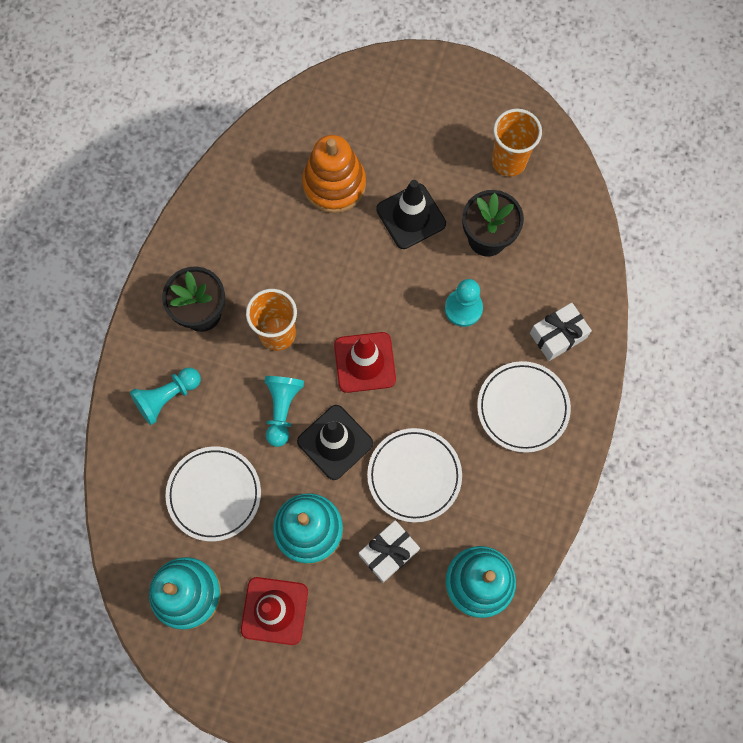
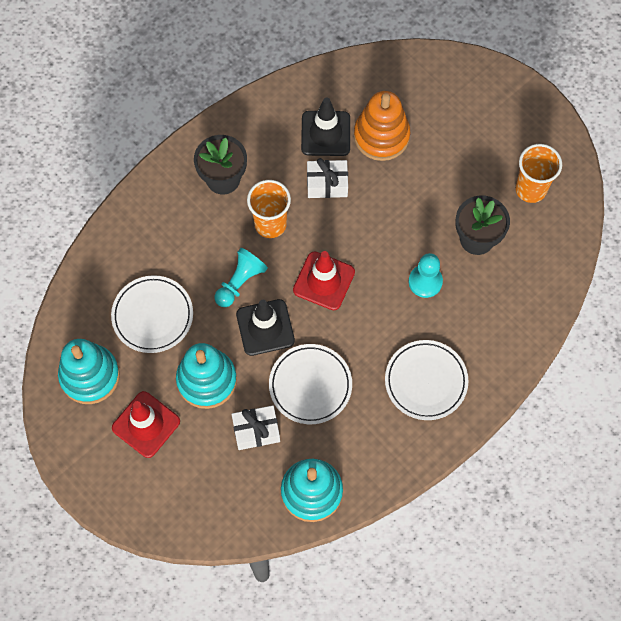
camera: 30 degrees right, 5 degrees down
(167, 397) = (160, 227): turquoise pawn -> none
(411, 216) = (426, 191): black traffic cone -> black traffic cone (325, 133)
(557, 335) = (487, 342): white gift -> white gift (327, 184)

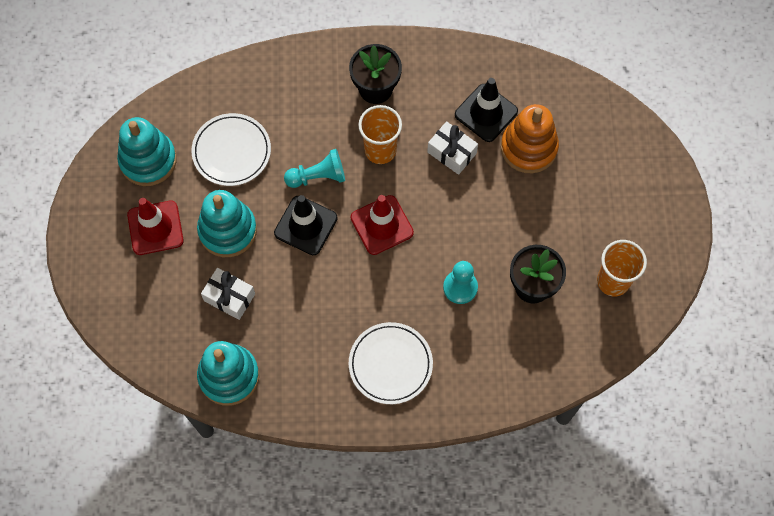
camera: 40 degrees right, 0 degrees up
(310, 385) = (300, 296): white plate -> none

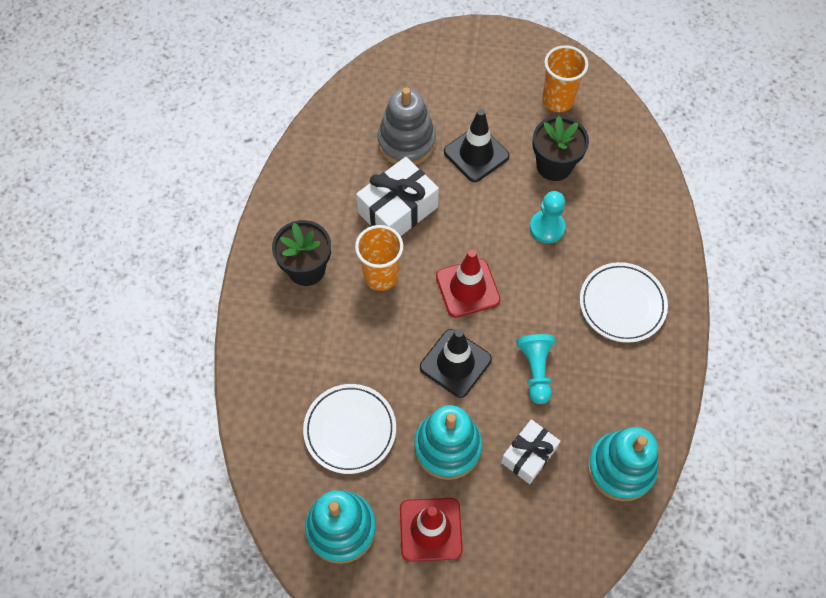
camera: 80 degrees left, 5 degrees down
(318, 176) = (399, 342): turquoise pawn -> turquoise pawn (536, 370)
(452, 152) = (398, 210): white gift -> white gift, size x1.54
(486, 113) = (359, 172): black traffic cone -> black traffic cone (476, 154)
(528, 148) = (406, 142): orange stacking toy -> grey stacking toy

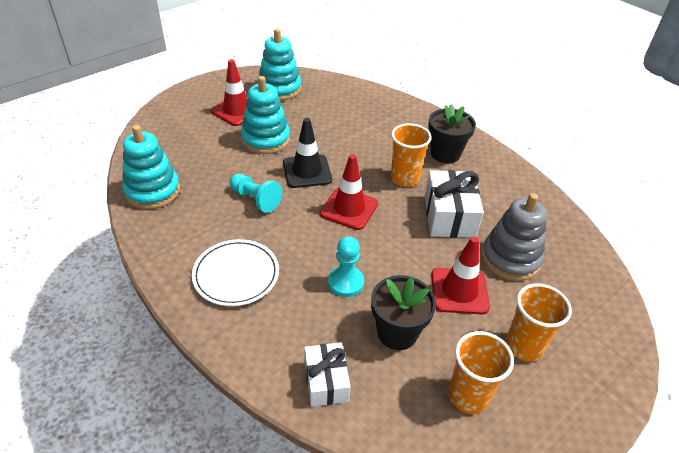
camera: 130 degrees right, 20 degrees down
(350, 430) = (323, 116): white plate -> none
(476, 154) = (459, 291): black traffic cone -> red traffic cone
(486, 93) = (524, 346): none -> orange cup
(528, 455) = (216, 163): white gift -> white gift (326, 381)

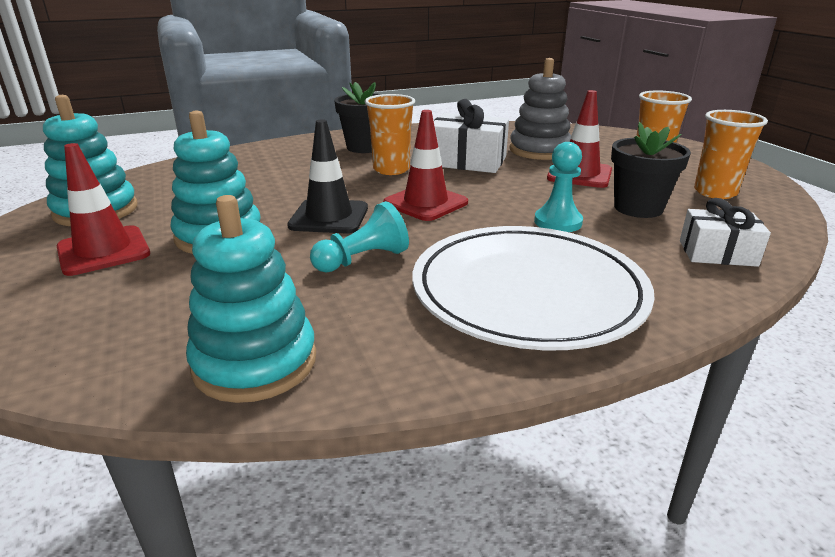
camera: 70 degrees left, 15 degrees down
(236, 275) = (527, 292): white plate -> white plate, size x1.65

